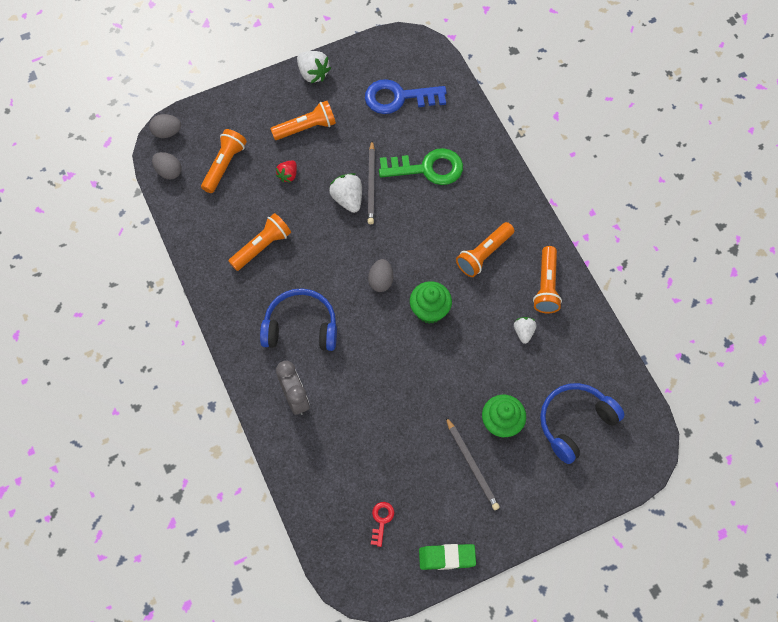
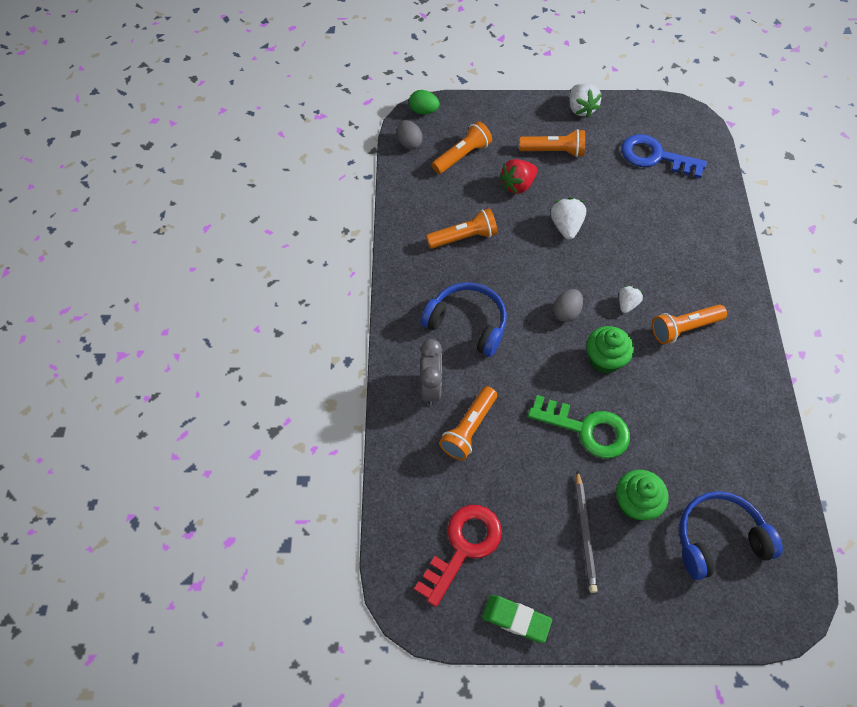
camera: 25 degrees right, 5 degrees down
(167, 132) = (423, 111): grey egg -> green egg
(288, 175) = (517, 185): red strawberry -> red strawberry, size x1.56
(371, 184) = (595, 222): grey pencil -> none
(381, 520) = (463, 547): red key -> red key, size x2.15
(427, 168) = (658, 228): green key -> green key (586, 429)
(523, 332) = (696, 421): white strawberry -> white strawberry (627, 304)
(546, 286) = (739, 385): orange flashlight -> orange flashlight (468, 428)

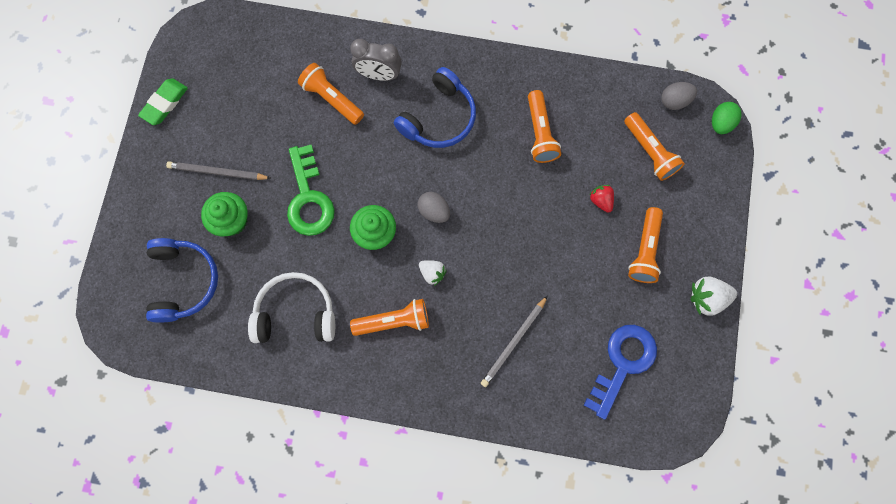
camera: 100 degrees right, 15 degrees up
(463, 547) = (231, 75): red key -> none
(517, 185) = (601, 200): red strawberry -> red strawberry, size x0.64
(566, 226) = (538, 237): white strawberry -> none
(586, 429) = (309, 198): green key -> green key turned 45 degrees counterclockwise
(667, 232) = (513, 342): none -> grey pencil
(684, 328) = (394, 321): orange flashlight -> orange flashlight turned 90 degrees clockwise
(708, 417) = (295, 313): none -> white headphones

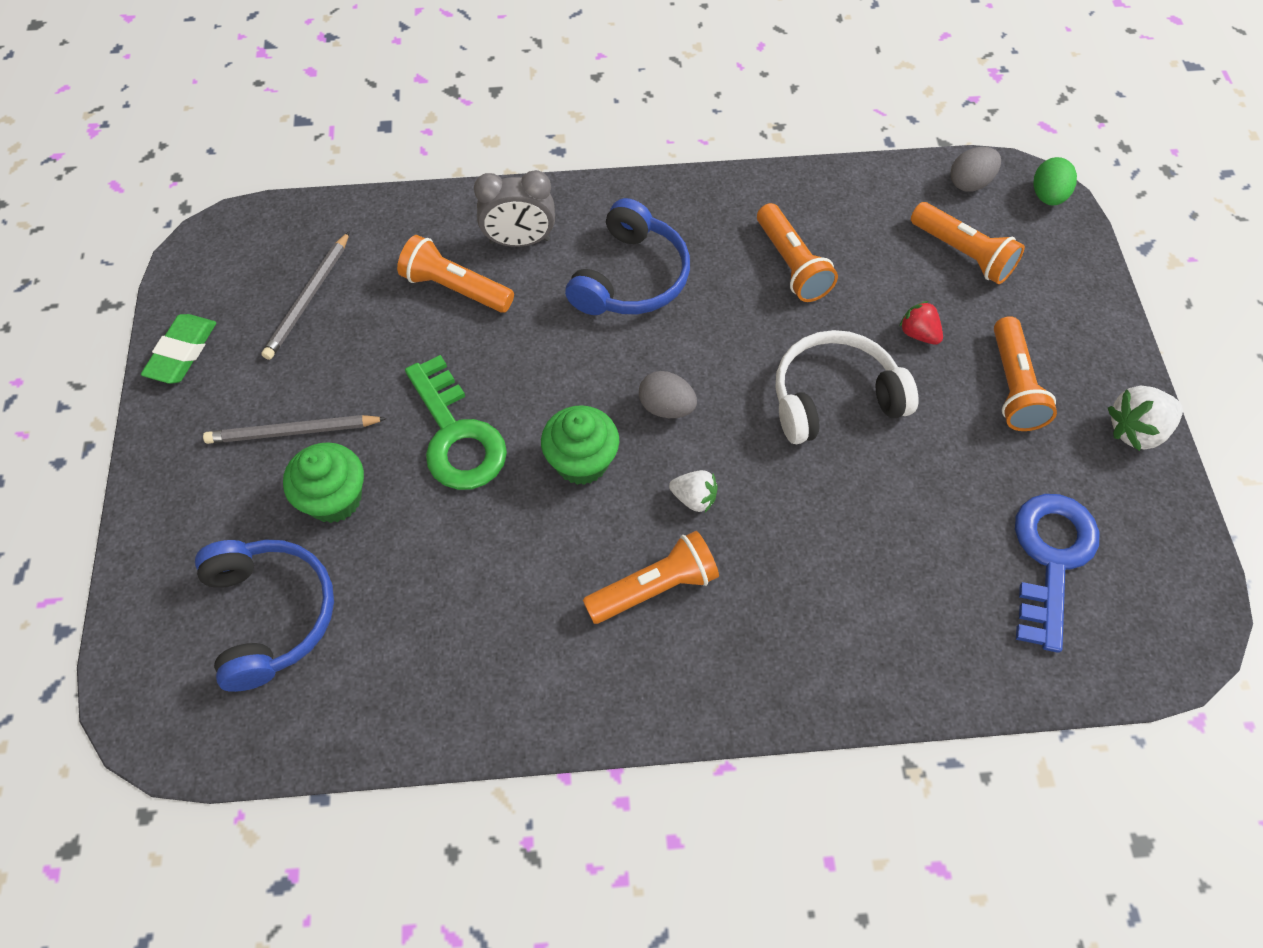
camera: 15 degrees left, 15 degrees down
(295, 313) = (482, 617): white headphones -> white headphones (834, 397)
(513, 342) = (864, 571): grey pencil -> grey pencil (308, 298)

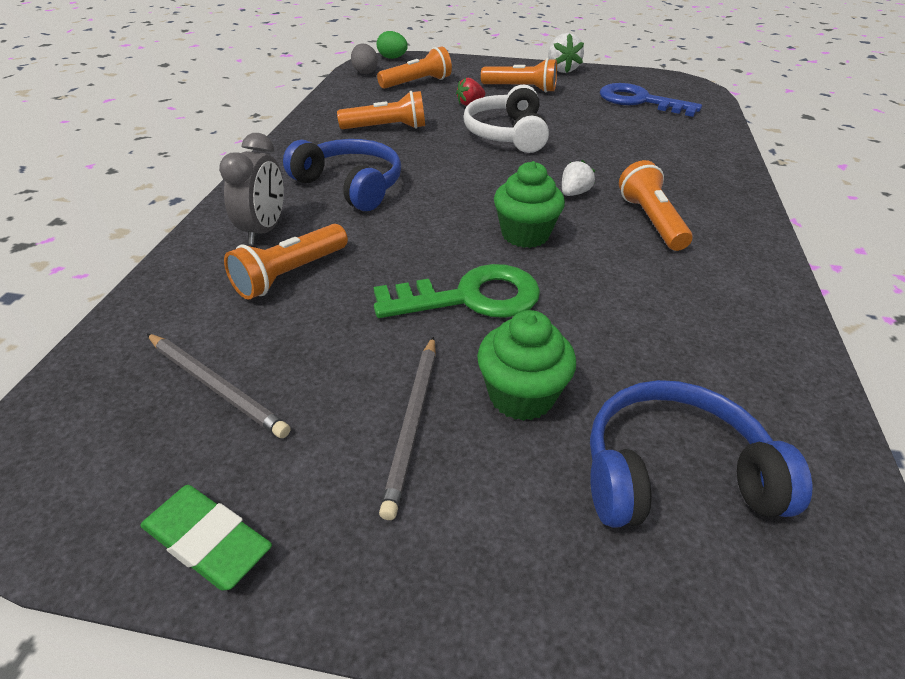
camera: 75 degrees left, 20 degrees down
(666, 407) = (487, 191): grey egg -> none

